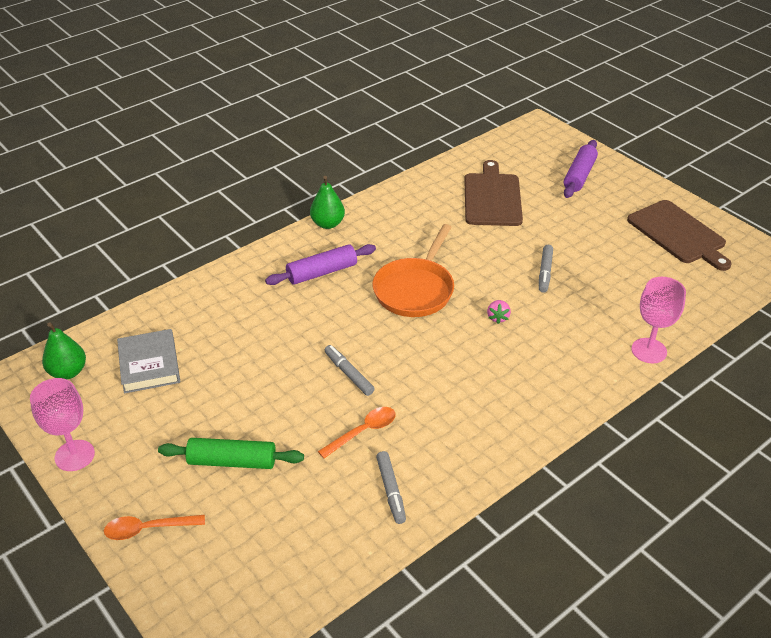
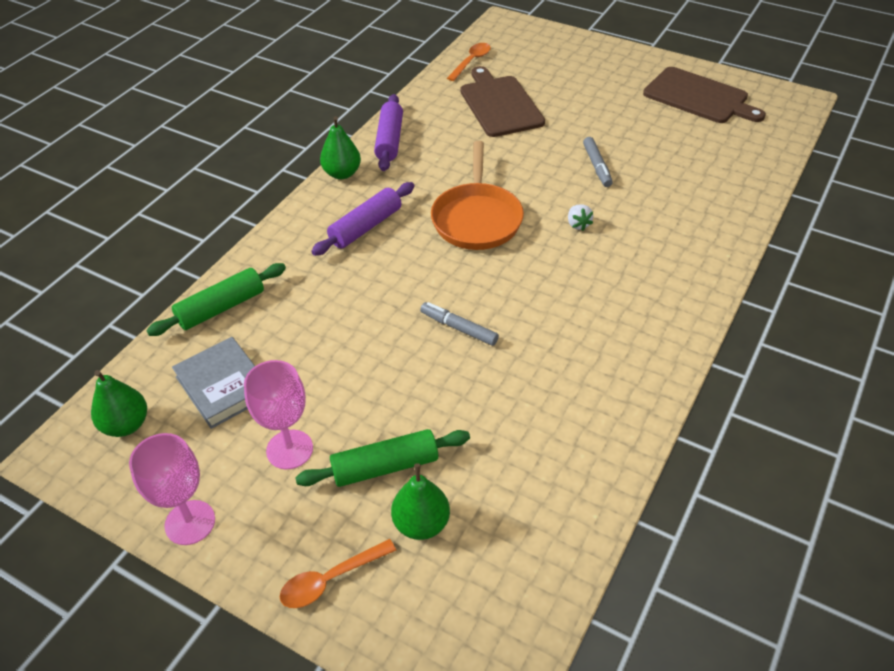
camera: 20 degrees left, 5 degrees up
(179, 305) = (221, 307): none -> green rolling pin
(235, 512) = (421, 523): none -> green pear
(363, 432) = (511, 386): orange spoon -> orange spoon (471, 62)
(391, 491) = (577, 441): grey marker -> none
(498, 317) = (578, 224): pink strawberry -> white strawberry
(579, 175) = (572, 63): purple rolling pin -> purple rolling pin (389, 140)
(649, 351) = (741, 217): pink goblet -> pink goblet (289, 449)

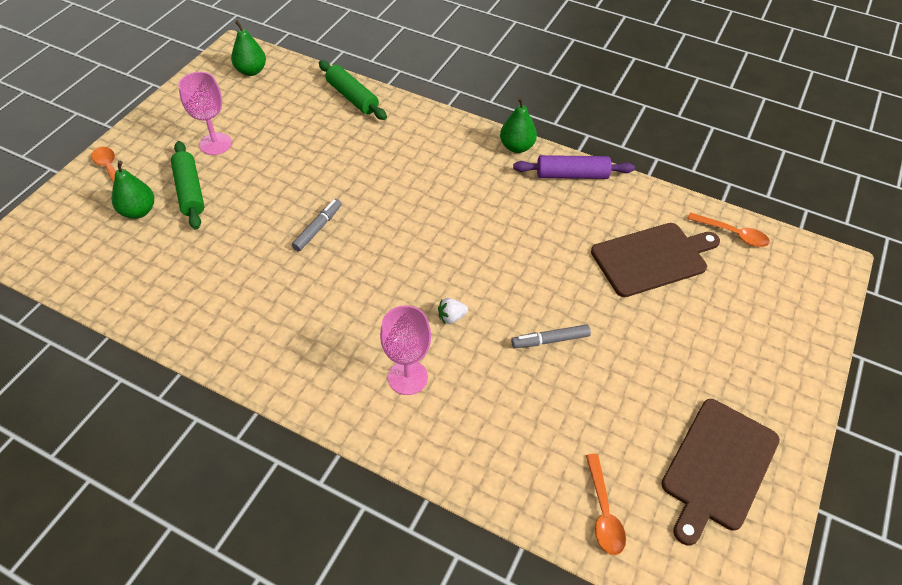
camera: 85 degrees right, 5 degrees up
(190, 522) = (170, 107): pink goblet -> pink goblet (407, 377)
(223, 386) = (276, 107): grey book -> none
(366, 227) = (444, 166): purple rolling pin -> none
(477, 218) = (458, 239): orange pan -> none
(751, 151) = (603, 512): none -> orange spoon

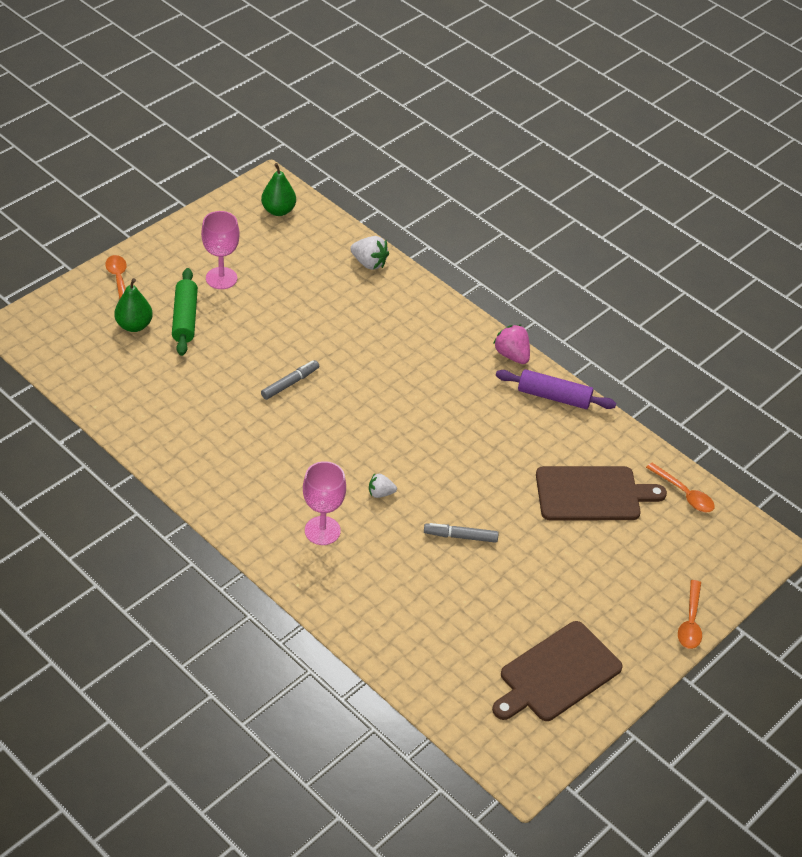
camera: 15 degrees right, 5 degrees down
(352, 97) = (369, 263): green rolling pin -> white strawberry
(516, 147) = (512, 355): green pear -> pink strawberry
(603, 512) = (442, 676): orange spoon -> orange spoon (690, 622)

